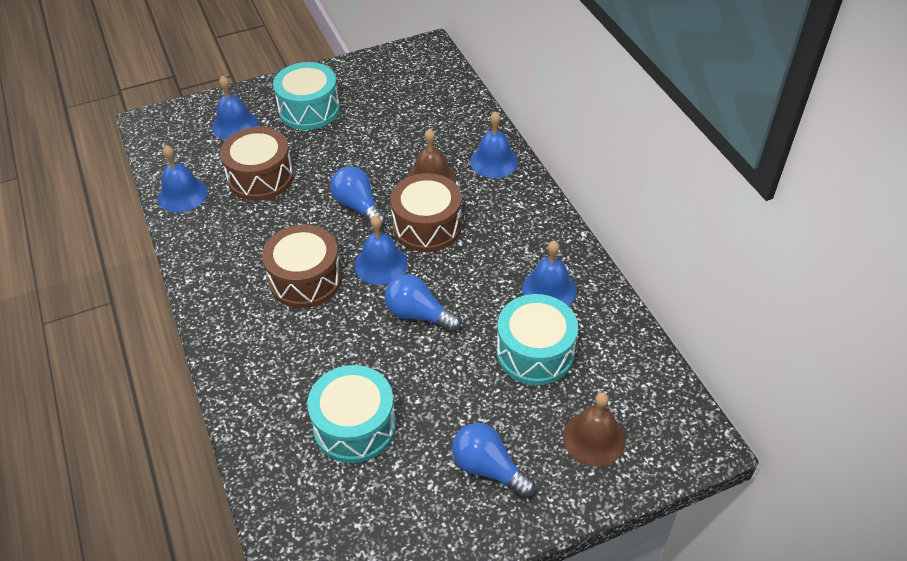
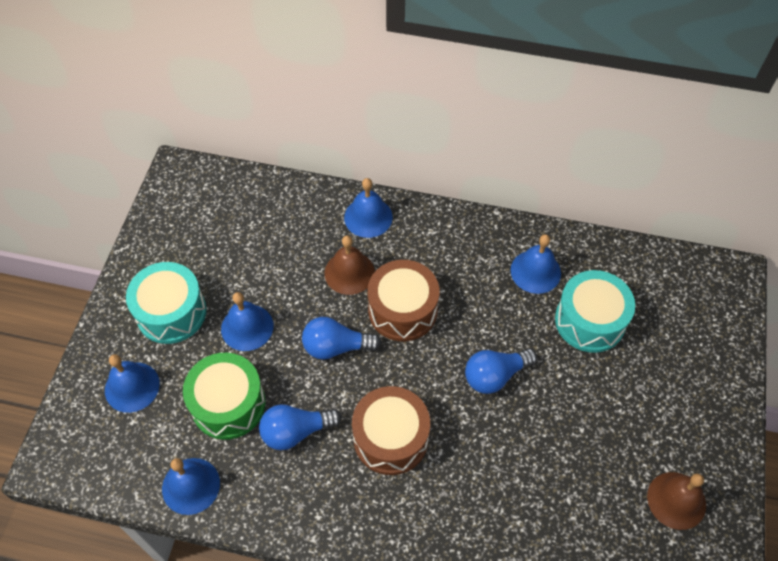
camera: 55 degrees left, 10 degrees up
(260, 177) = (228, 404): brown drum -> green drum
(355, 426) = (577, 490): turquoise drum -> none
(381, 264) = (418, 370): blue bell -> blue bell (247, 327)
(488, 468) = (675, 420): blue light bulb -> blue light bulb (296, 431)
(594, 438) = (690, 336): brown bell -> brown bell (676, 500)

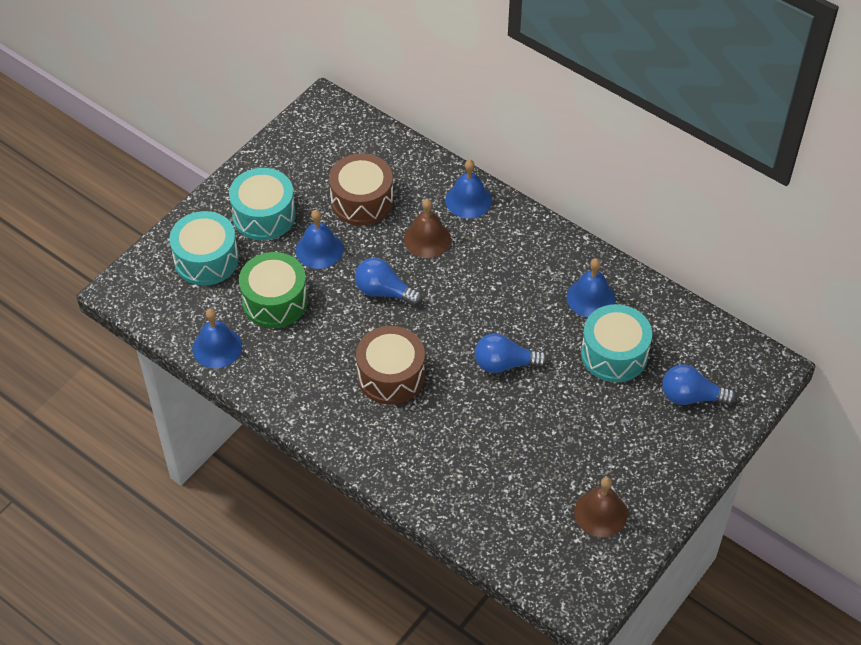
camera: 25 degrees right, 5 degrees down
(132, 387) = (206, 259): blue bell -> turquoise drum
(296, 431) = (317, 341): blue light bulb -> blue light bulb (691, 397)
(402, 310) = (455, 285): brown drum -> brown drum (362, 201)

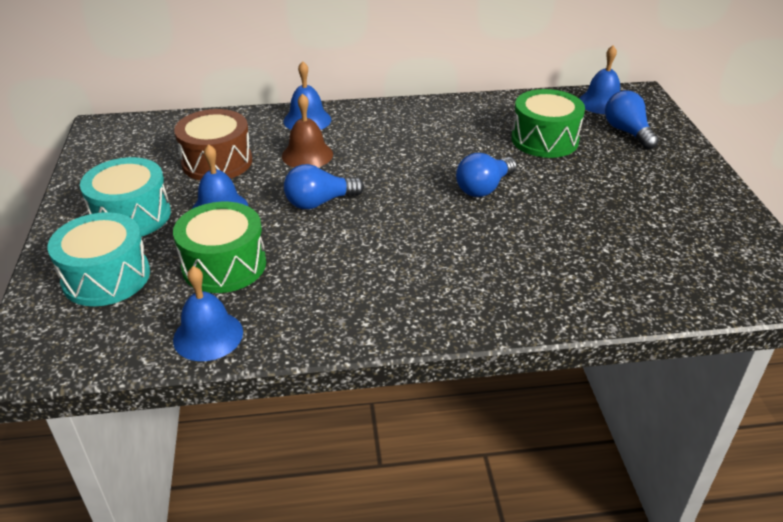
camera: 45 degrees left, 15 degrees down
(391, 376) = (409, 249): brown drum -> none
(590, 297) = (478, 122): blue bell -> blue bell (601, 103)
(600, 513) = (699, 226): brown bell -> none
(614, 354) = (544, 140): turquoise drum -> green drum
(691, 397) = (627, 132): blue light bulb -> blue light bulb turned 105 degrees clockwise

